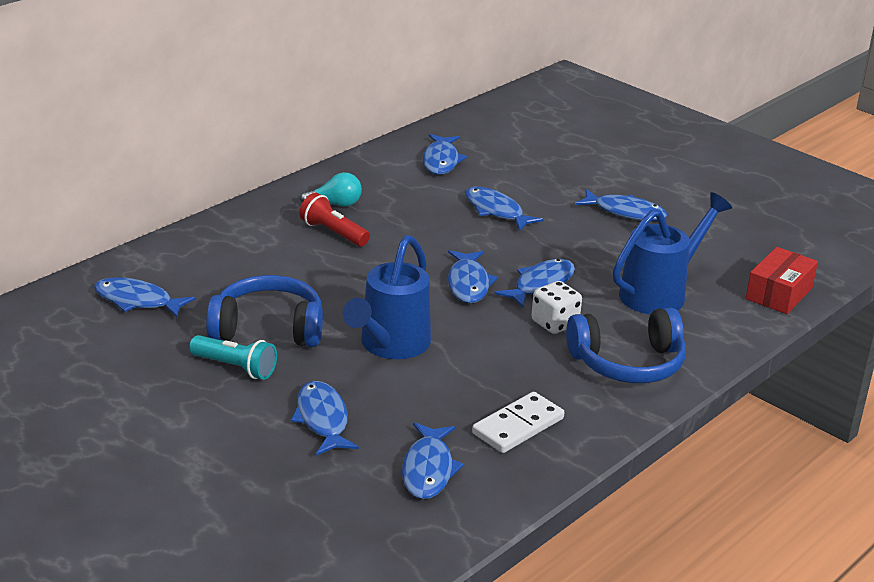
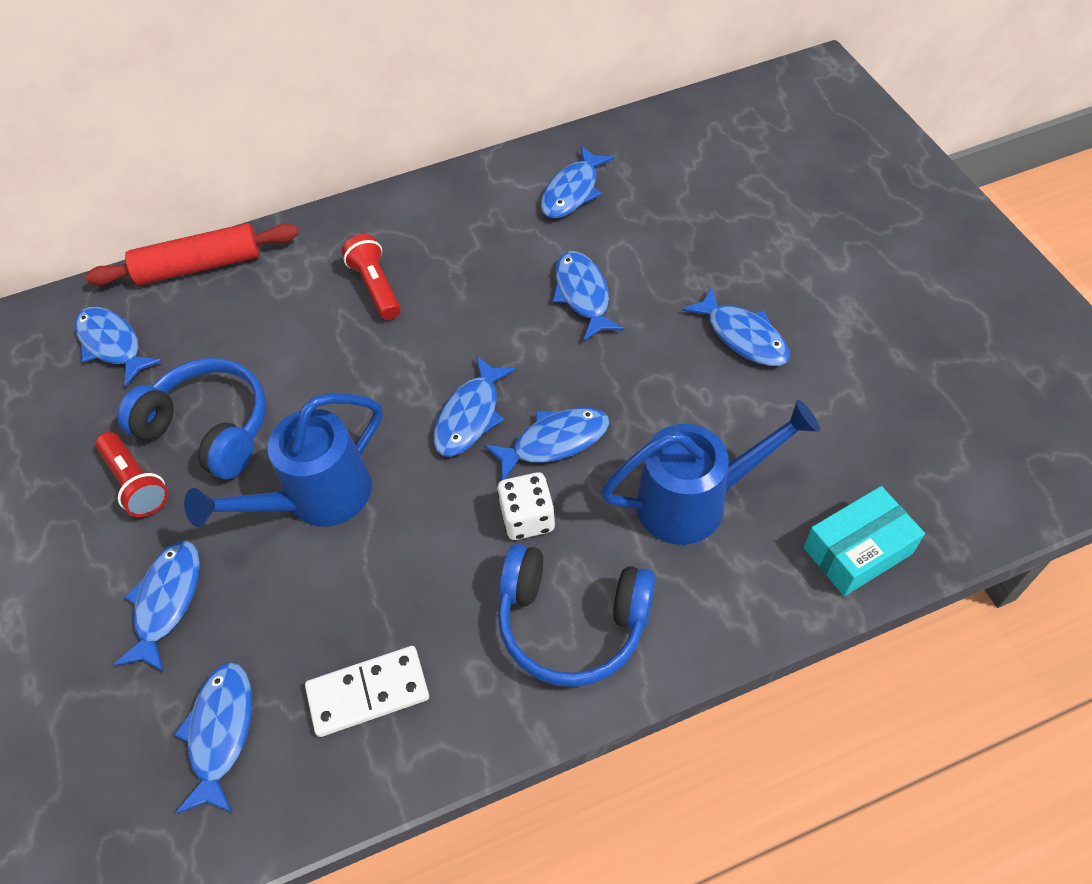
camera: 30 degrees right, 25 degrees up
(171, 246) = (199, 266): none -> red rolling pin
(235, 368) = (136, 483): turquoise flashlight -> red flashlight
(335, 204) = (409, 239): turquoise light bulb -> none
(428, 469) = (221, 732): blue fish -> blue fish turned 150 degrees clockwise
(778, 293) = (857, 550): red box -> turquoise box

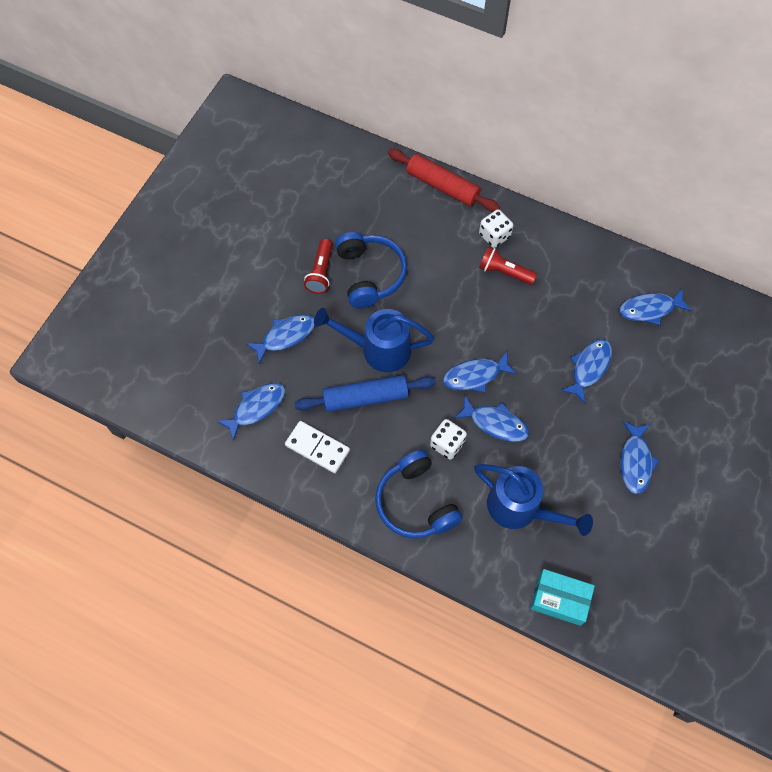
camera: 45 degrees right, 10 degrees up
(112, 344) = (371, 194): blue fish -> none
(321, 263) = (494, 235): none -> white dice
(363, 567) = (365, 397): none -> blue rolling pin
(376, 287) = (504, 272): red flashlight -> red flashlight turned 90 degrees counterclockwise

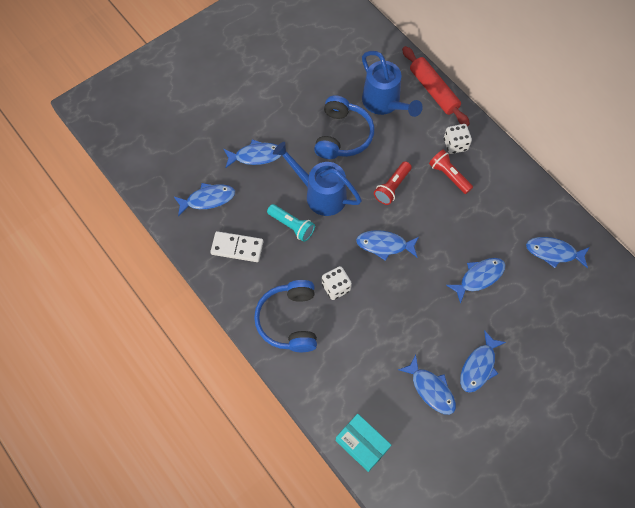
camera: 25 degrees right, 0 degrees up
(317, 448) = (237, 247): white domino -> white domino turned 45 degrees counterclockwise
(321, 272) = (306, 119): red flashlight -> red flashlight (392, 187)
(365, 397) = (292, 226): blue rolling pin -> turquoise flashlight
(495, 423) = (381, 288): blue fish -> blue fish (431, 389)
(520, 508) = (367, 361): blue watering can -> blue watering can (384, 103)

